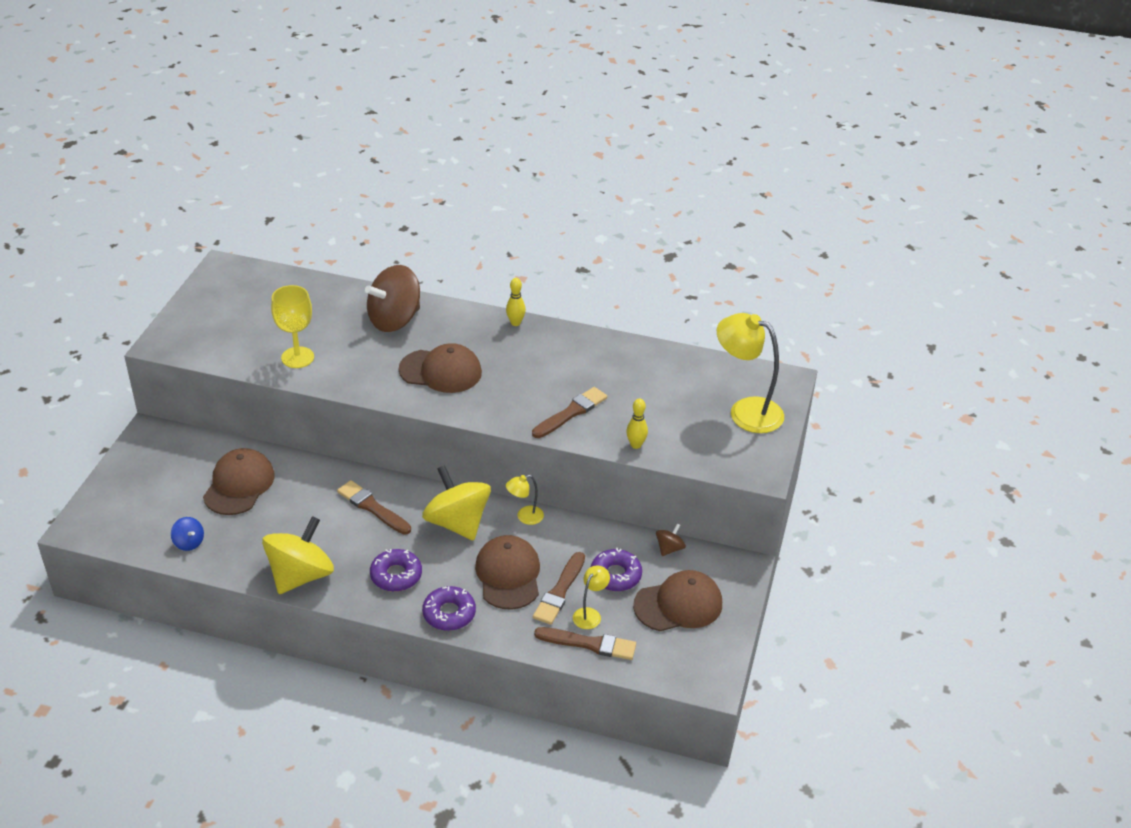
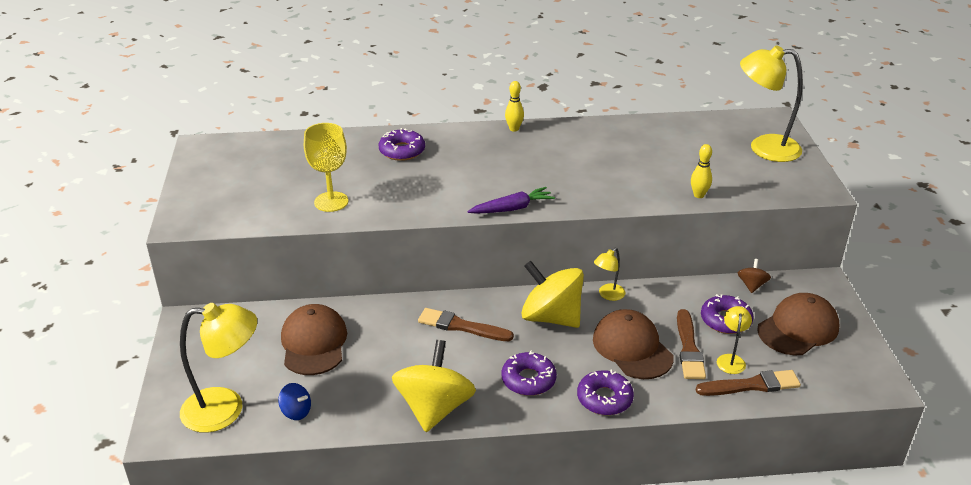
camera: 20 degrees left, 5 degrees down
(136, 522) = (226, 409): none -> yellow lamp
(394, 320) = (402, 151): brown spinning top -> purple donut
(441, 371) = (477, 181): brown cap -> none
(451, 409) = (512, 208): none -> purple carrot
(571, 413) = (621, 184): brown brush -> none

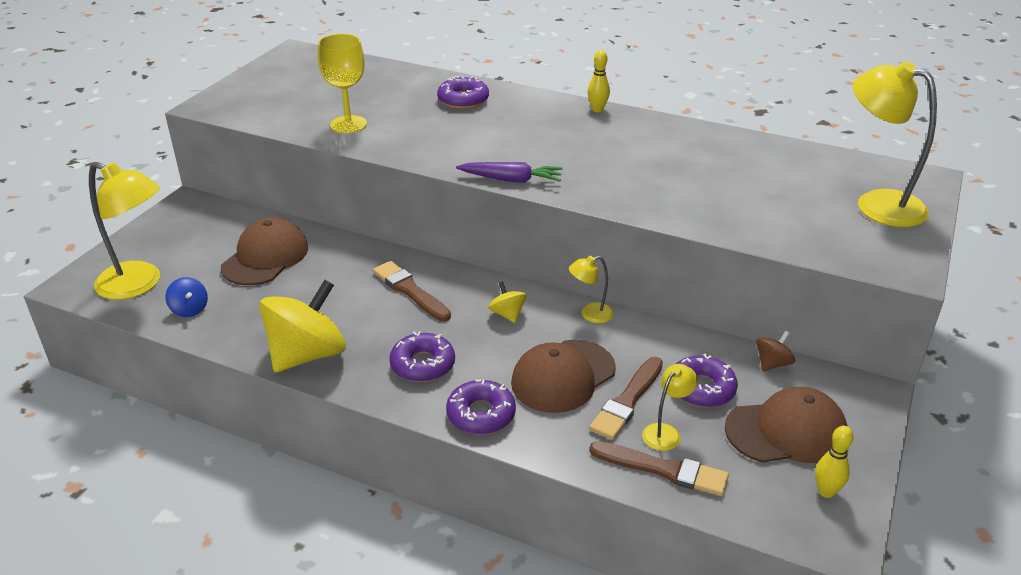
camera: 30 degrees right, 0 degrees up
(551, 317) = (507, 314): yellow spinning top -> yellow spinning top, size x0.45
(632, 348) = (563, 376): brown cap -> brown cap turned 135 degrees counterclockwise
(699, 195) = (737, 228): yellow bowling pin -> yellow bowling pin (826, 491)

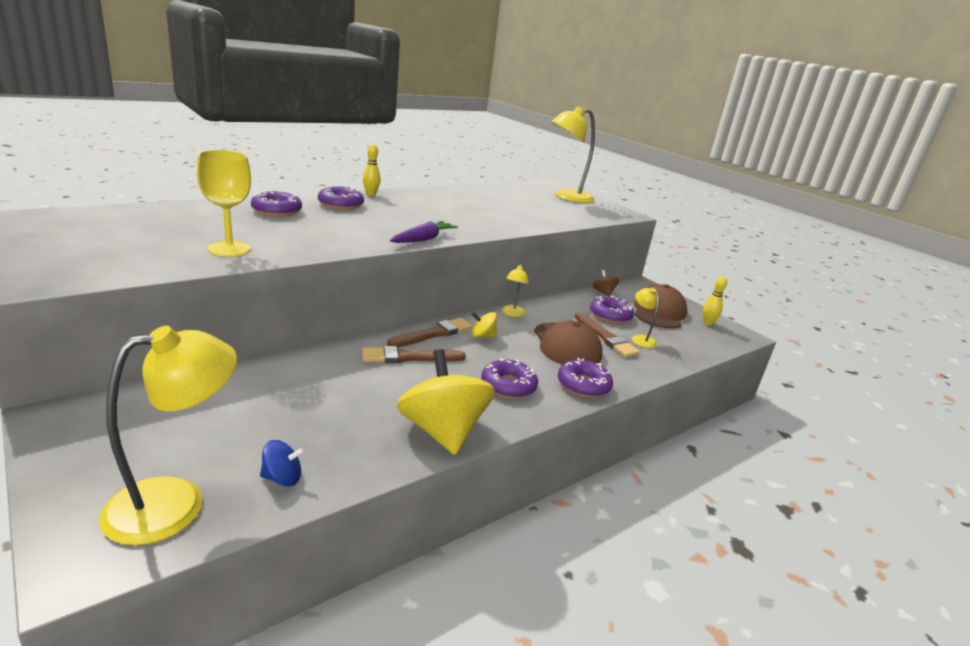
camera: 65 degrees left, 10 degrees down
(265, 257) = (256, 403): brown cap -> none
(535, 112) = (340, 204): none -> purple donut
(663, 469) = (671, 352): brown brush -> brown brush (433, 334)

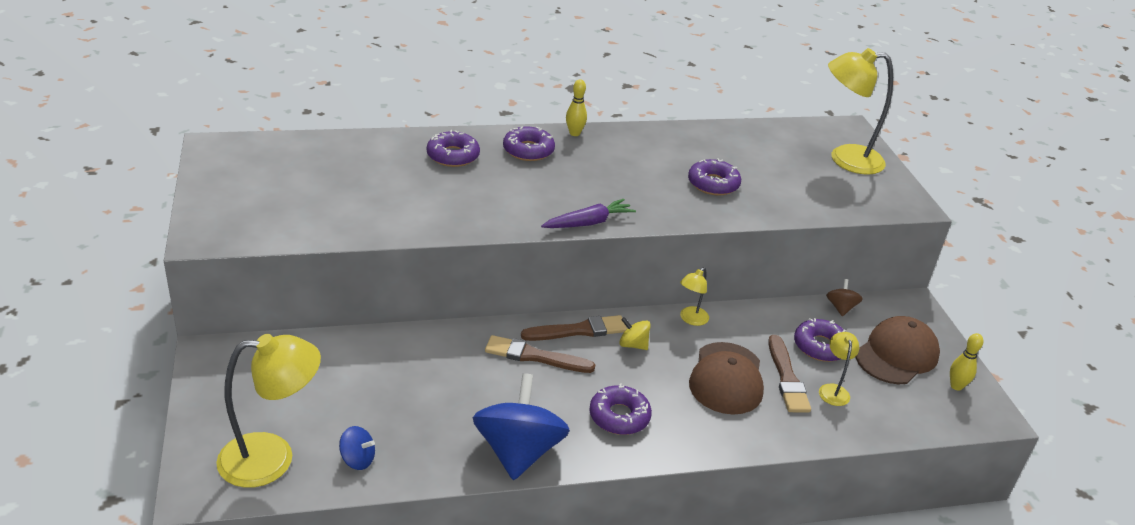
camera: 25 degrees right, 10 degrees up
(229, 249) = (380, 213): yellow goblet -> none
(442, 431) = (518, 452): yellow spinning top -> blue spinning top
(583, 385) = (706, 436): purple donut -> purple donut (713, 184)

